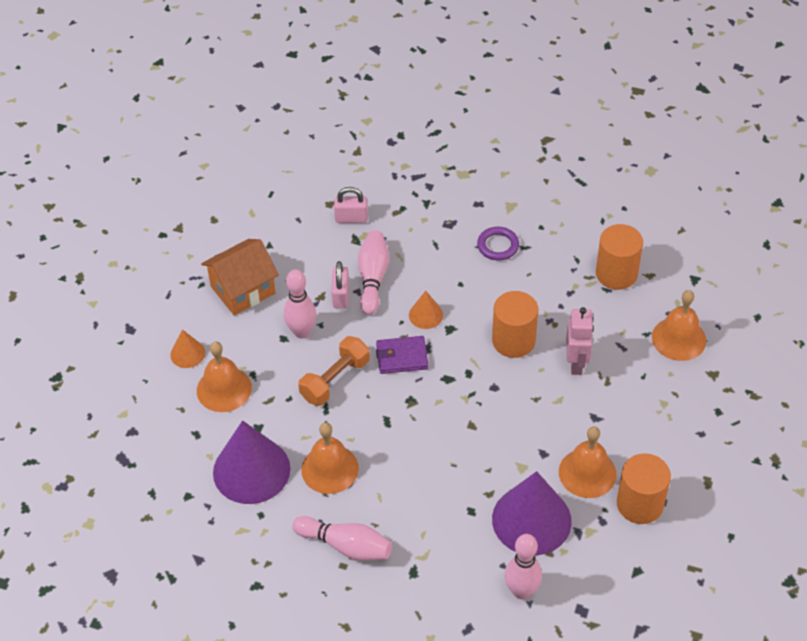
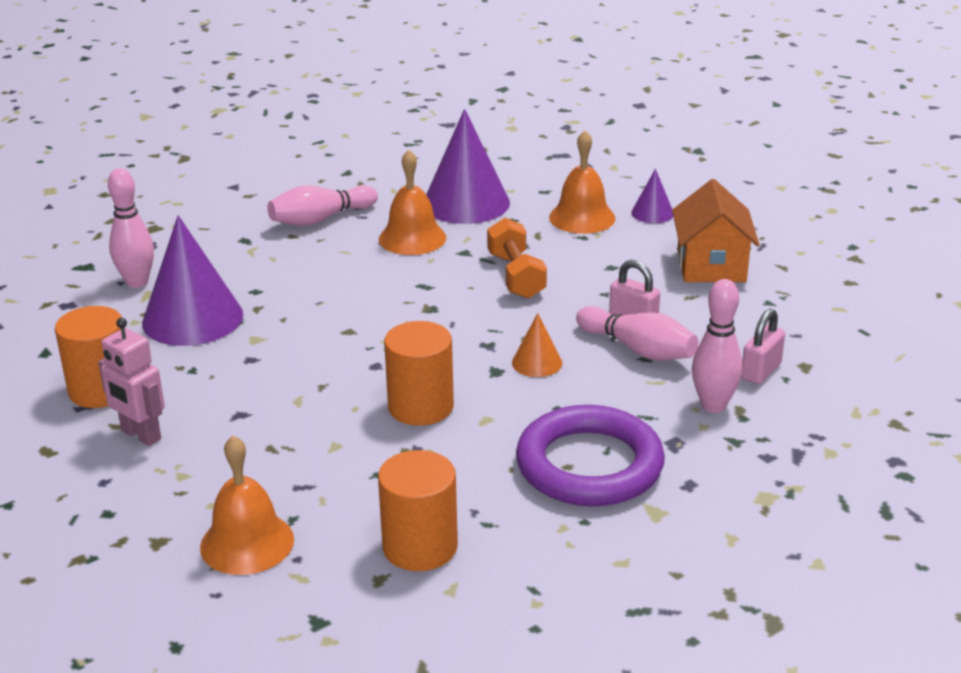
camera: 125 degrees right, 20 degrees down
(187, 353) = (652, 213): orange cone -> purple cone
(302, 332) = (607, 279): pink bowling pin -> pink bowling pin (713, 405)
(402, 357) = (495, 324): purple wallet -> none
(498, 246) = (589, 465): purple ring -> purple ring, size x2.08
(576, 363) = (327, 437): pink robot -> pink robot (140, 435)
(587, 473) = (186, 375): orange bell -> none

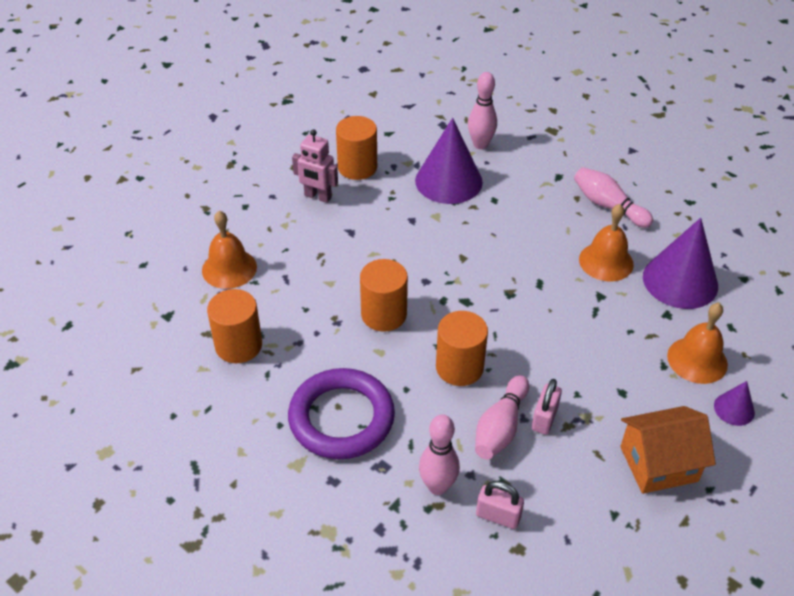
camera: 75 degrees right, 15 degrees up
(140, 435) = (317, 197): pink robot -> pink robot turned 90 degrees counterclockwise
(516, 276) = (578, 333): orange dumbbell -> none
(537, 362) = (459, 367): orange cone -> orange cylinder

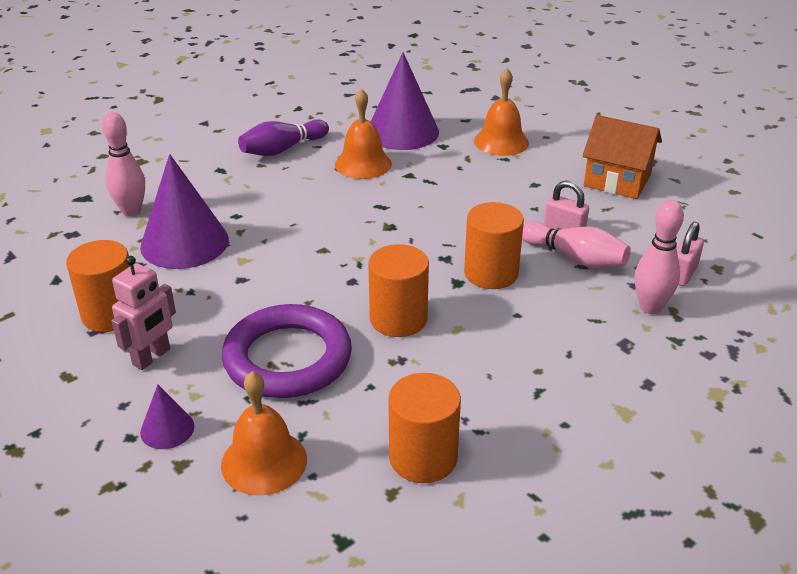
camera: 80 degrees left, 10 degrees down
(341, 418) = (557, 369): purple ring -> purple ring (287, 358)
(608, 206) = (282, 149): pink bowling pin -> purple bowling pin
(658, 464) = (617, 180): orange house -> orange house turned 60 degrees counterclockwise
(734, 409) = (558, 136): purple cone -> purple cone (167, 429)

